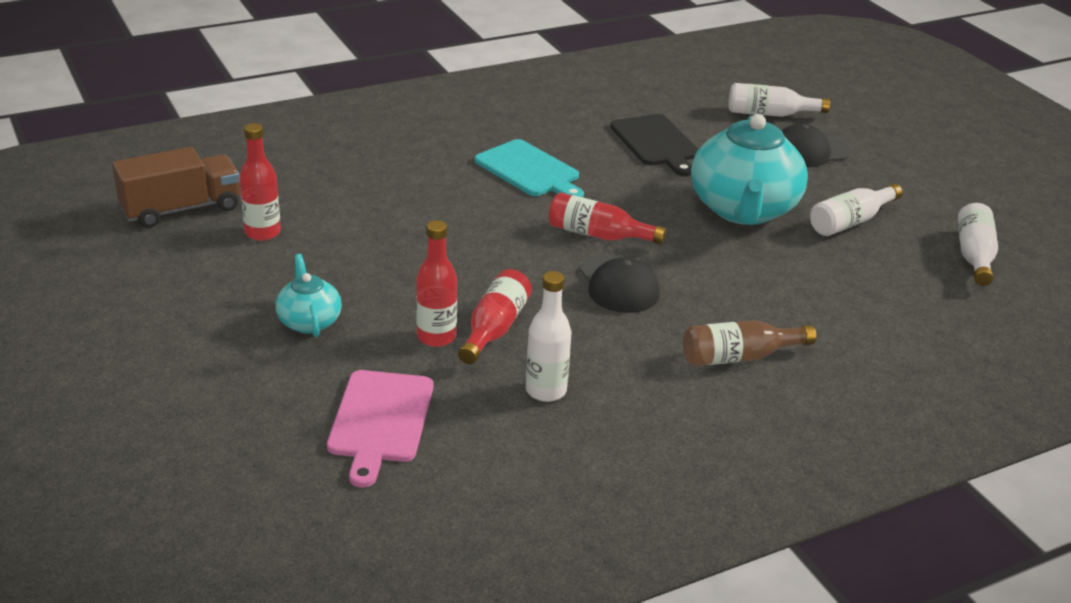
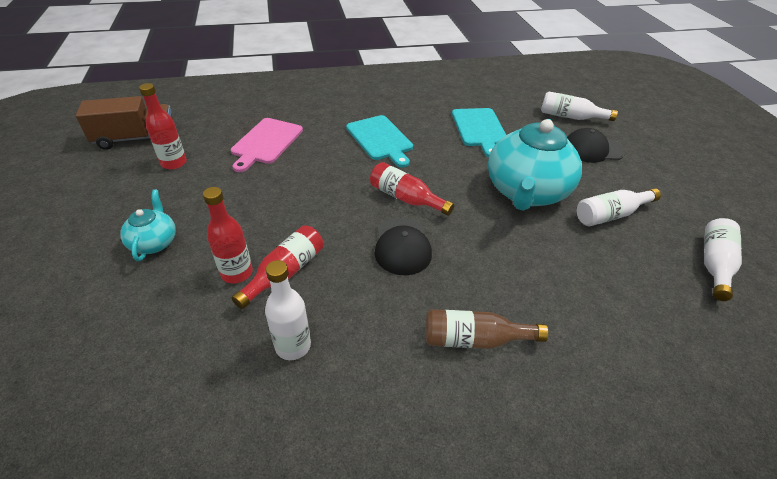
camera: 15 degrees right, 10 degrees up
(380, 420) = (143, 352): pink cutting board -> pink cutting board (266, 142)
(656, 143) = (479, 129): black cutting board -> turquoise cutting board

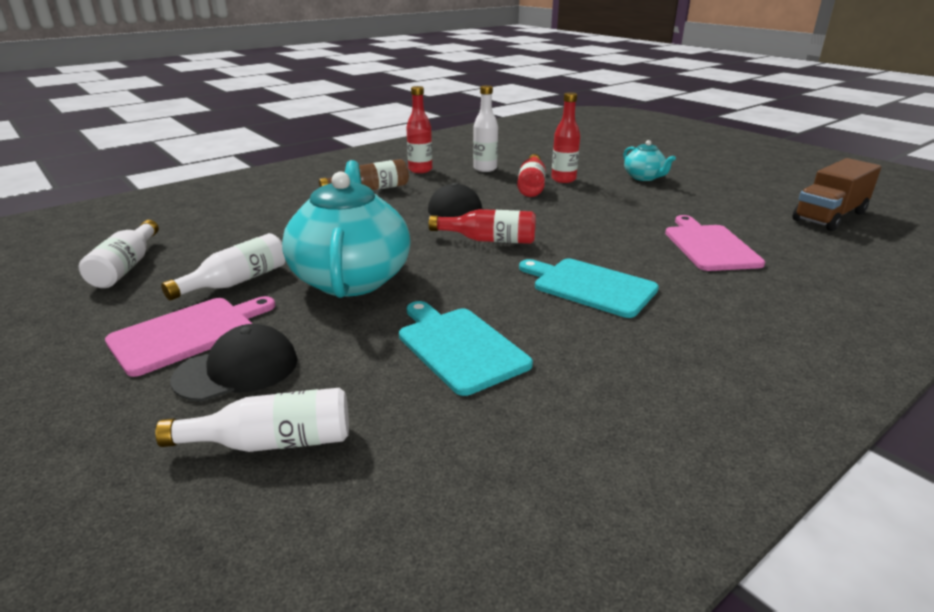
camera: 155 degrees right, 15 degrees down
(174, 163) = (746, 210): red bottle -> red bottle (420, 170)
(628, 179) = (188, 333): none -> pink cutting board

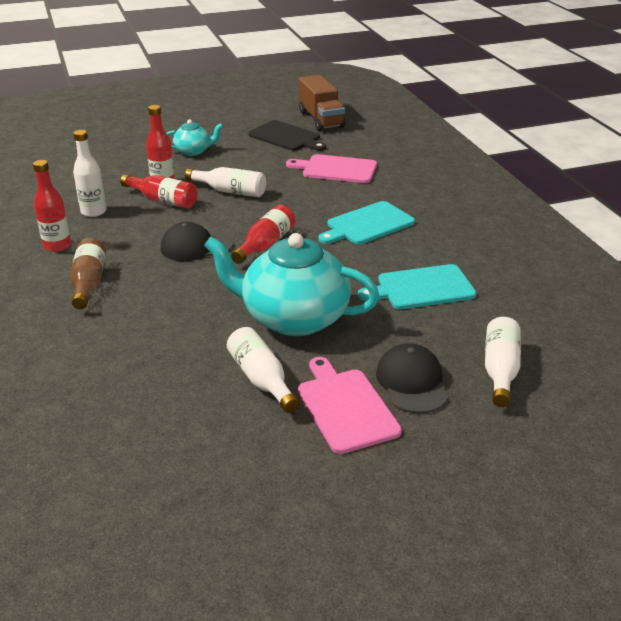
camera: 70 degrees left, 5 degrees up
(126, 267) = (177, 453): white bottle -> white bottle (230, 191)
(747, 208) = (286, 137): none -> black cutting board

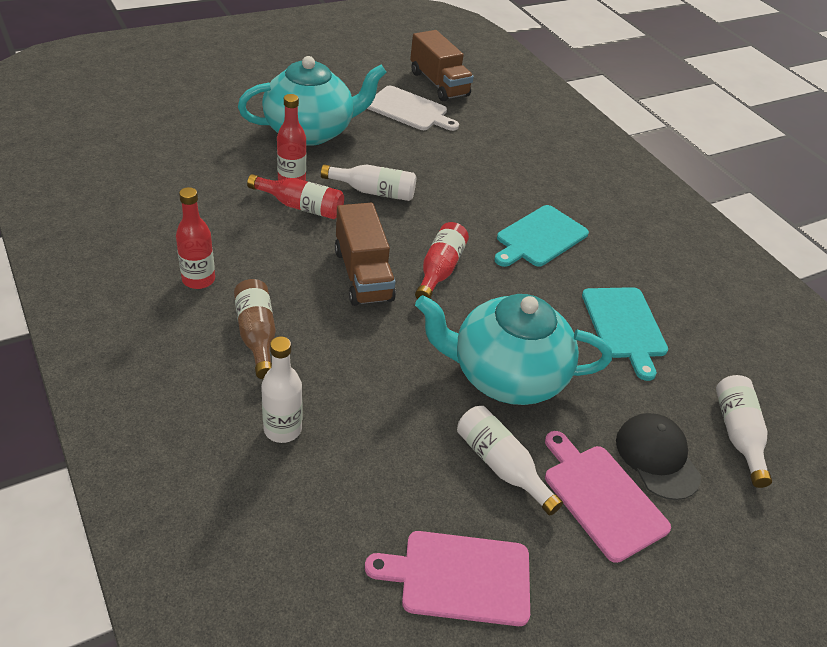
camera: 15 degrees left, 10 degrees up
(94, 212) = (224, 225): white bottle -> white bottle (282, 429)
(193, 151) = (310, 131): turquoise teapot -> turquoise teapot, size x2.07
(196, 246) = (363, 275): black cap -> brown truck
(286, 137) = (409, 110): black cutting board -> white cutting board
(336, 169) = (480, 158): pink cutting board -> pink cutting board (459, 577)
(422, 288) = (624, 326): turquoise cutting board -> turquoise cutting board turned 75 degrees counterclockwise

